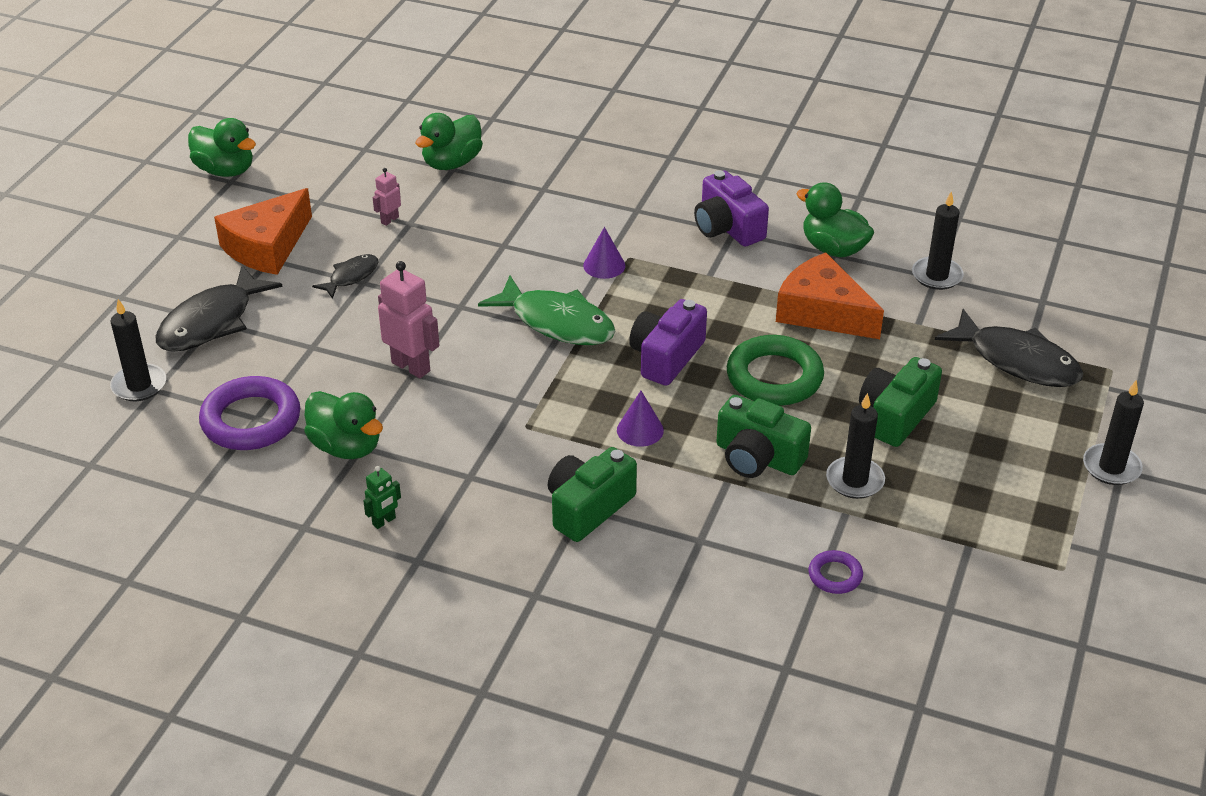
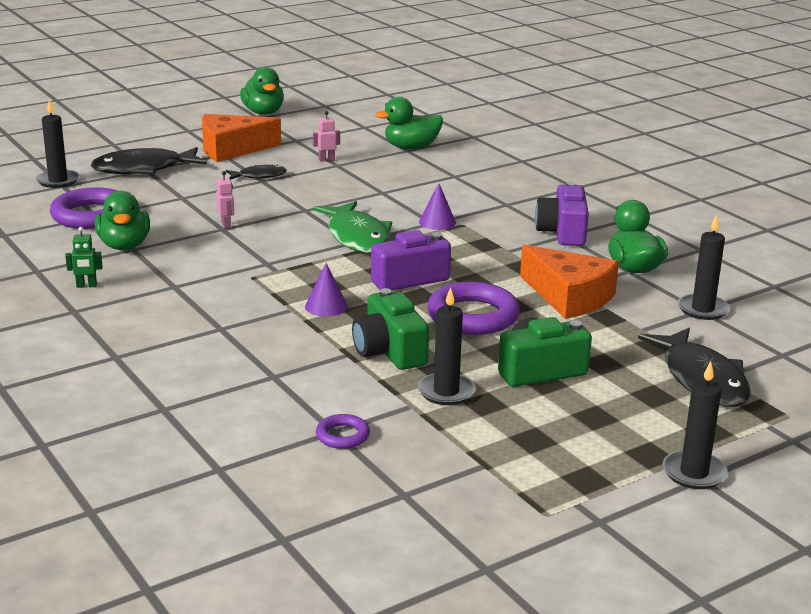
camera: 35 degrees right, 15 degrees down
(411, 366) = (226, 225): pink robot -> pink robot, size x0.53
(588, 508) = (224, 329): green camera -> none
(774, 377) = (473, 316): green ring -> purple ring
(822, 312) = (569, 296): orange cheese -> orange cheese turned 150 degrees clockwise

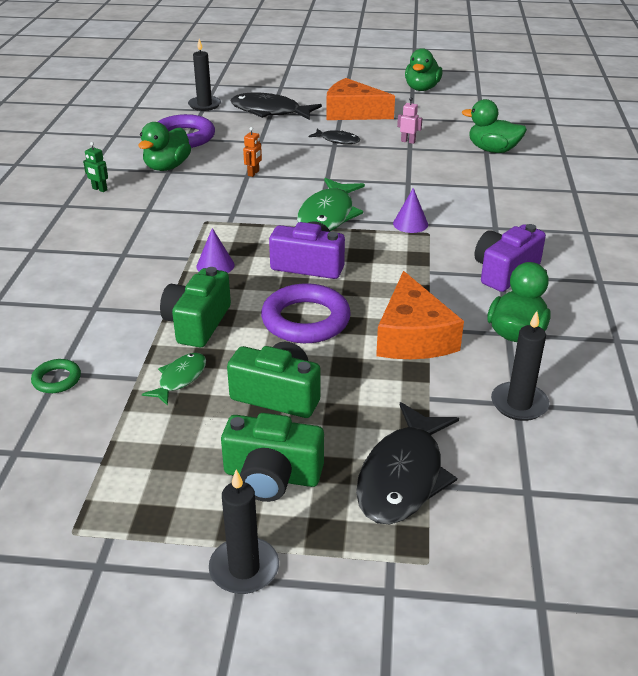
camera: 40 degrees right, 10 degrees up
(226, 225) = (253, 173): pink robot -> orange robot
(342, 436) = (57, 379): purple ring -> green ring
(446, 392) = (180, 379): black candle -> green fish
(621, 418) = (272, 476): none -> green camera

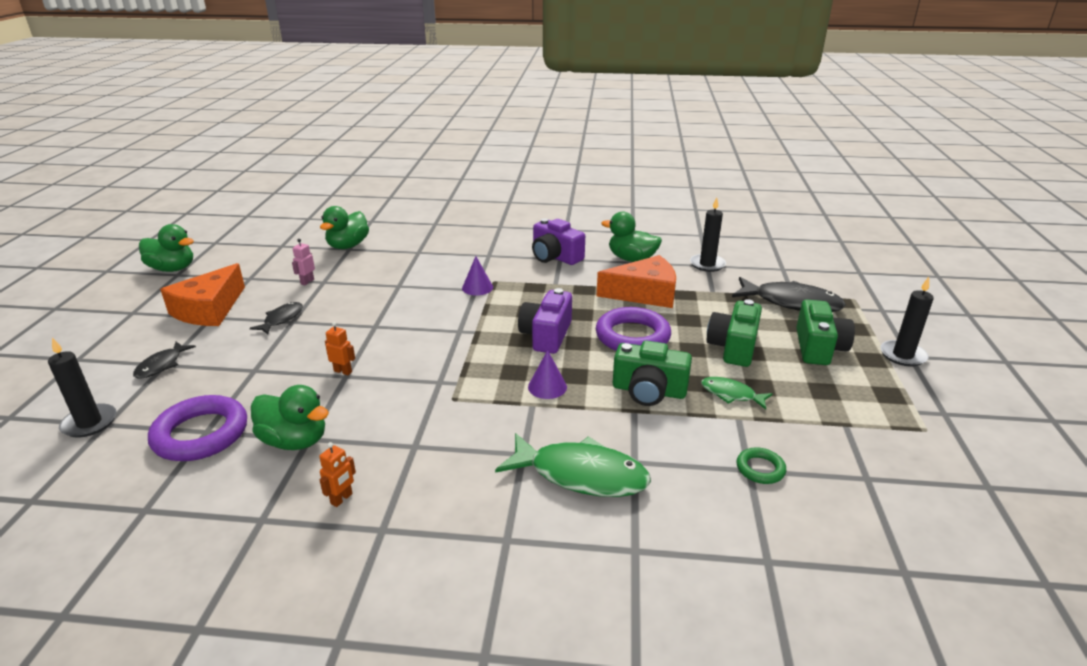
camera: 90 degrees left, 5 degrees down
(99, 189) = (342, 499): green robot -> orange robot
(270, 112) = (161, 365): black fish -> black fish, size x0.53
(328, 215) = (454, 326): green fish -> green fish (581, 475)

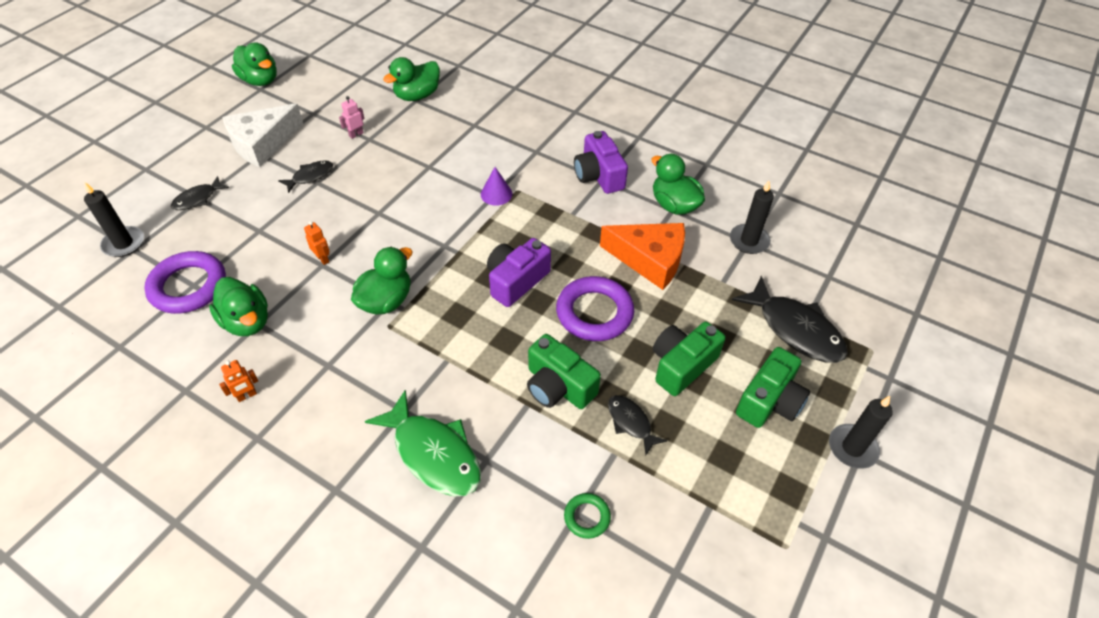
camera: 25 degrees right, 20 degrees up
(209, 309) = (262, 143): orange cheese -> white cheese
(435, 382) = (386, 301): none -> green duck
(547, 387) = (473, 344): purple cone -> none
(731, 394) = (631, 423): green fish -> black fish

